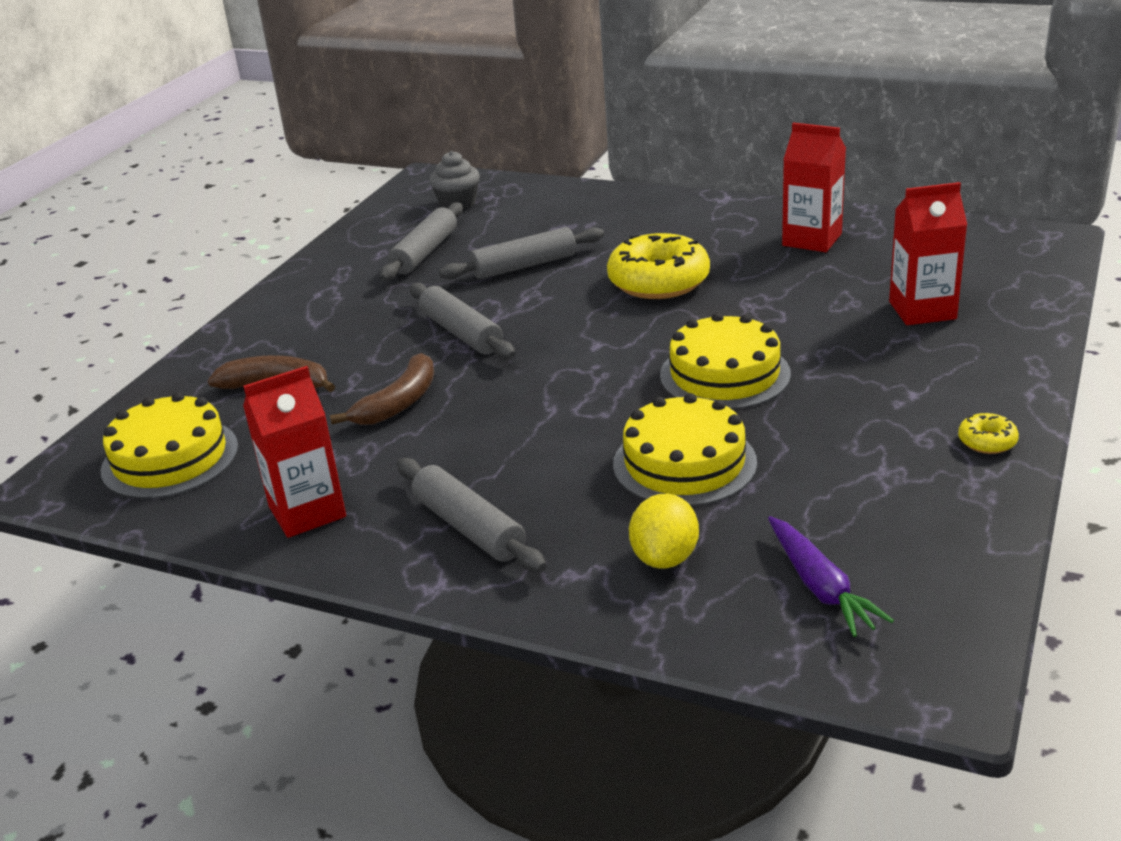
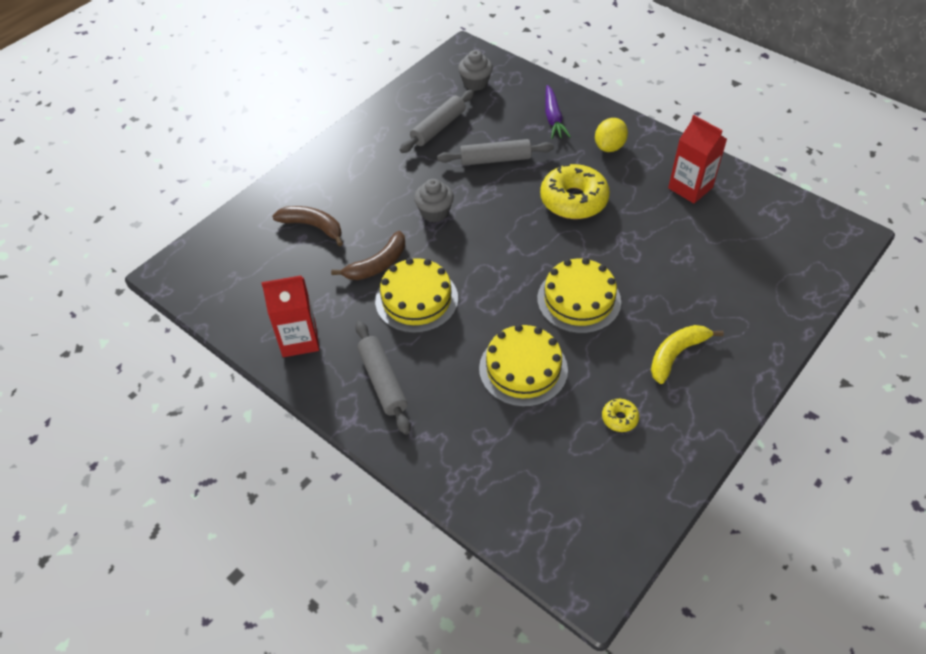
camera: 15 degrees right, 20 degrees up
(170, 458) = (237, 271): yellow cake -> yellow cake (416, 299)
(461, 333) = (435, 212): grey rolling pin -> grey cupcake
(665, 557) = (481, 441): yellow lemon -> yellow lemon (609, 147)
(820, 587) = (558, 492): purple carrot -> purple carrot (553, 118)
(899, 398) = (676, 354): none -> yellow banana
(922, 310) = (730, 279): red carton -> none
(987, 441) = (711, 409): yellow donut -> yellow donut (619, 418)

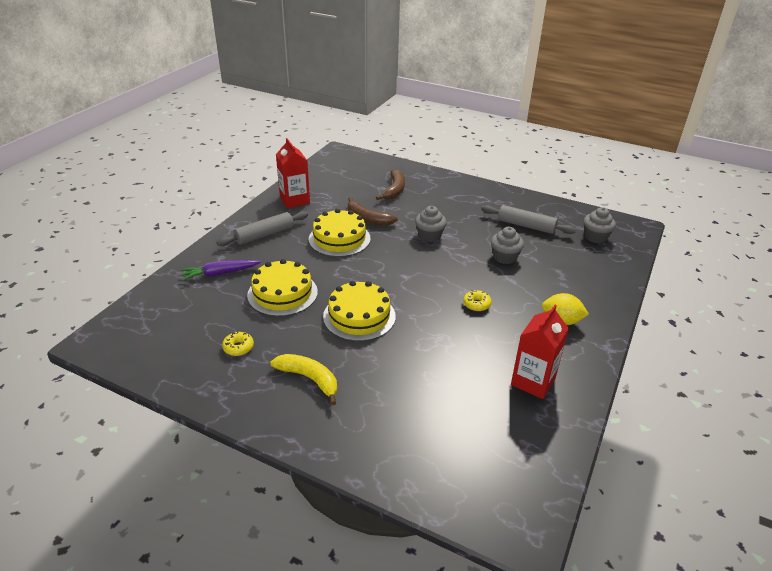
camera: 75 degrees right, 15 degrees down
(495, 159) = (504, 257): grey rolling pin -> grey cupcake
(553, 118) = (579, 283): purple carrot -> purple carrot (220, 273)
(573, 200) = (476, 304): yellow donut -> yellow donut, size x0.44

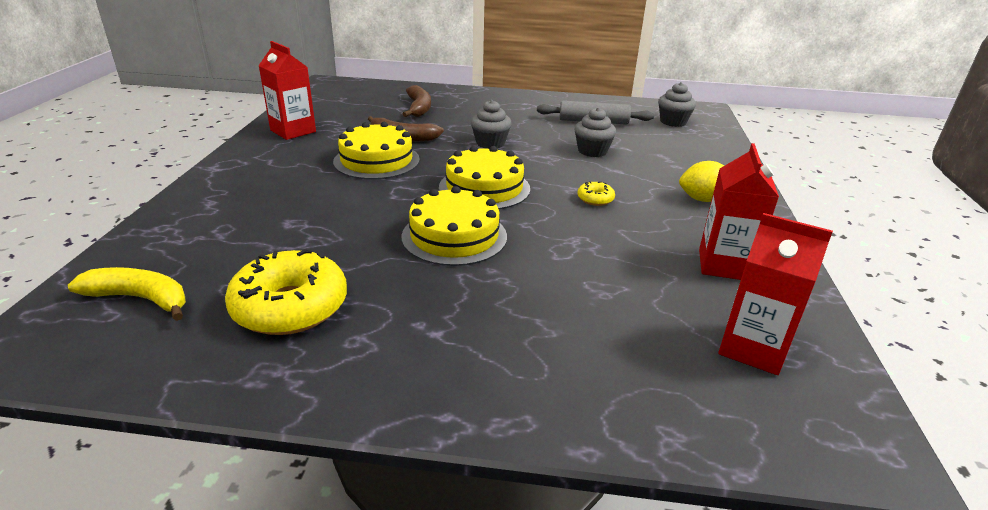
camera: 20 degrees left, 5 degrees down
(220, 273) = (217, 221): purple carrot -> none
(238, 347) = (290, 307): yellow donut -> yellow donut, size x2.26
(264, 235) = (267, 170): grey rolling pin -> none
(282, 293) = (328, 229): yellow cake -> yellow cake (484, 188)
(309, 379) = (427, 324): yellow banana -> yellow banana (140, 299)
(503, 448) = (753, 348): none -> red carton

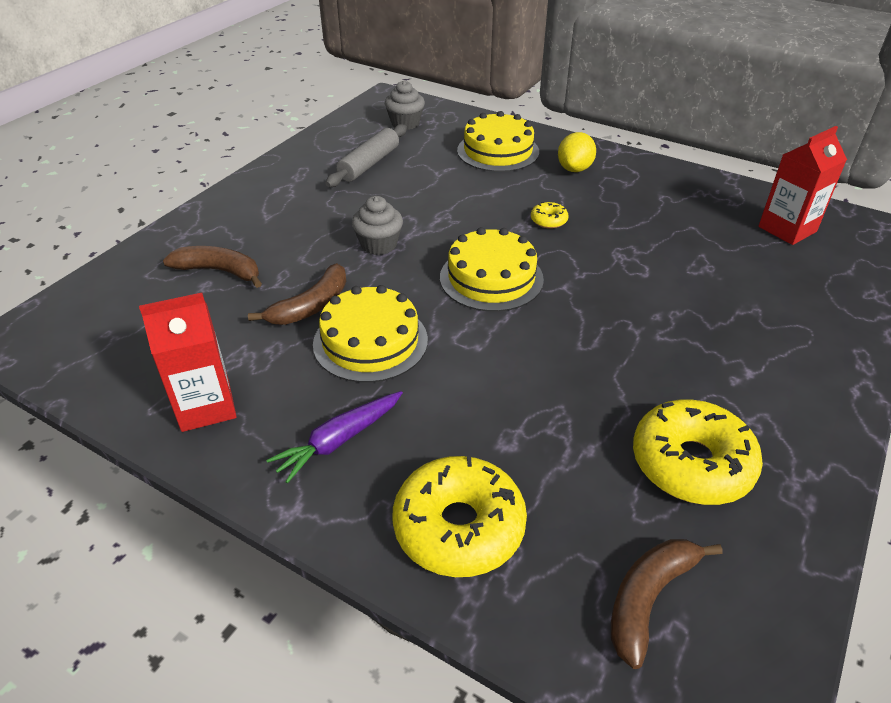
camera: 65 degrees left, 10 degrees up
(140, 299) = (648, 599): yellow banana -> brown banana
(206, 218) = (459, 527): none -> yellow donut
(275, 169) = (339, 441): none -> purple carrot
(454, 236) = (587, 323): yellow cake -> yellow cake (498, 151)
(592, 151) = (443, 189): grey cupcake -> none
(724, 265) = (681, 199): red carton -> none

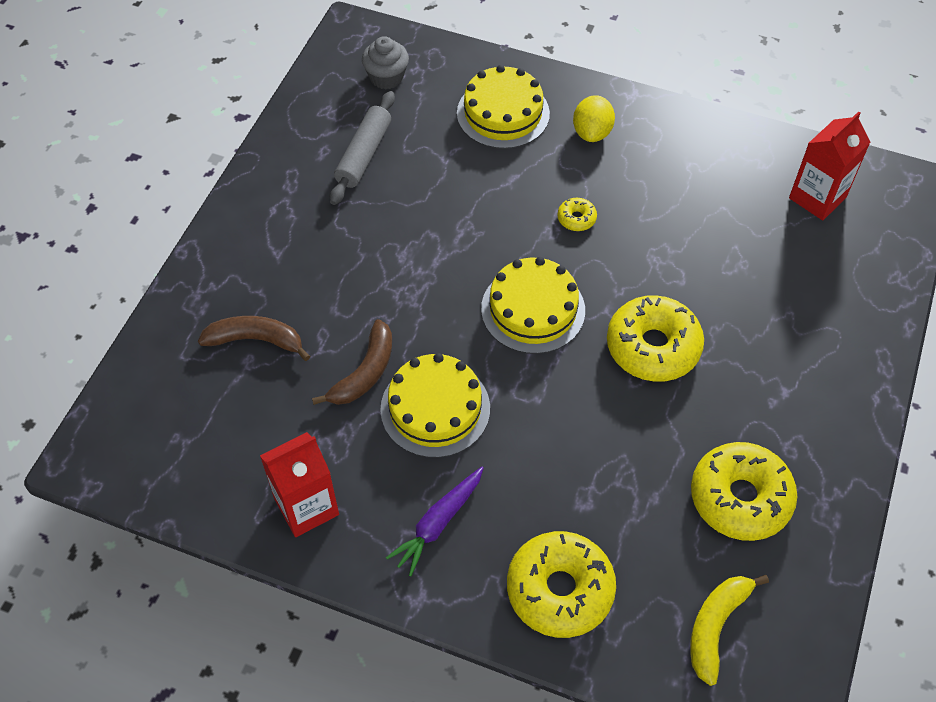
camera: 10 degrees left, 15 degrees up
(379, 245) = (408, 279): grey cupcake -> none
(608, 319) = (653, 347): none -> yellow donut
(648, 599) = (715, 626): brown banana -> yellow banana

